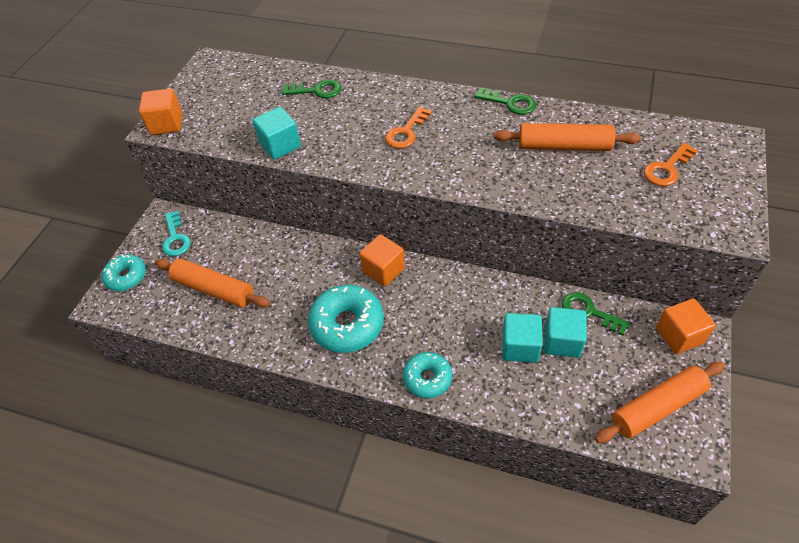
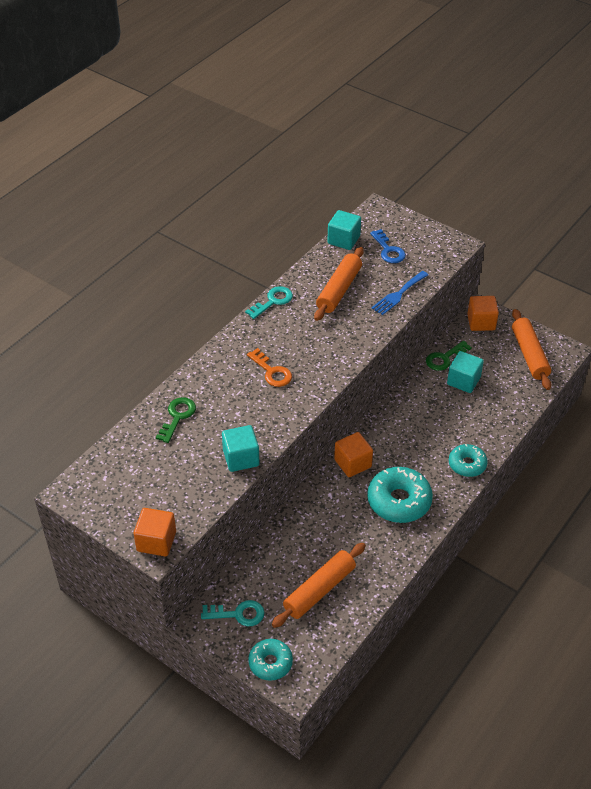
camera: 75 degrees left, 5 degrees down
(510, 103) = (272, 301): green key -> turquoise key
(520, 347) = (459, 404): turquoise cube -> turquoise cube (343, 240)
(593, 198) = (398, 294): none -> blue fork
(667, 168) = (388, 250): orange key -> blue key

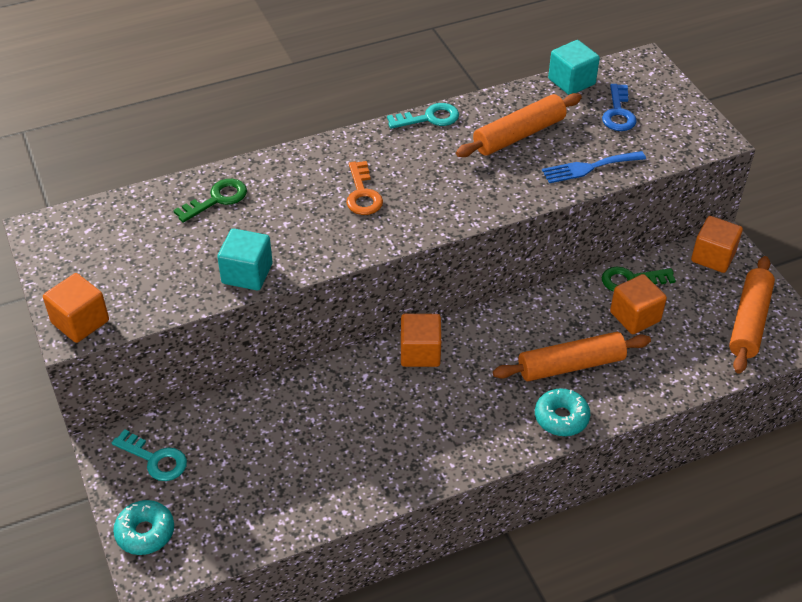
camera: 30 degrees right, 0 degrees up
(319, 590) = (266, 478): orange rolling pin -> orange rolling pin (571, 365)
(399, 501) = (441, 421): turquoise donut -> none
(463, 381) = (635, 317): turquoise cube -> orange cube

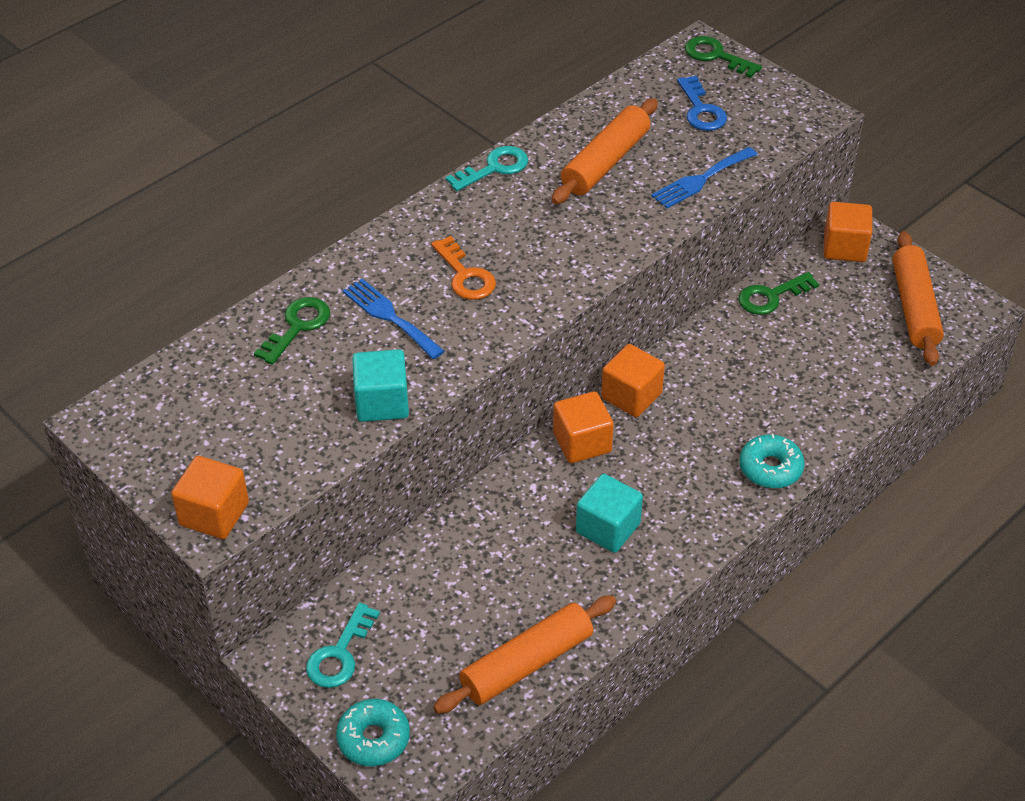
camera: 20 degrees left, 0 degrees up
(155, 459) = (340, 654): turquoise key -> turquoise key turned 105 degrees clockwise
(289, 210) = (390, 316): none -> blue fork
(571, 82) = (632, 87): turquoise cube -> turquoise cube (608, 528)
(571, 365) = (752, 408): orange rolling pin -> orange rolling pin (527, 663)
(635, 317) = (794, 336): orange cube -> orange cube (631, 396)
(653, 74) = (716, 56): none -> green key

